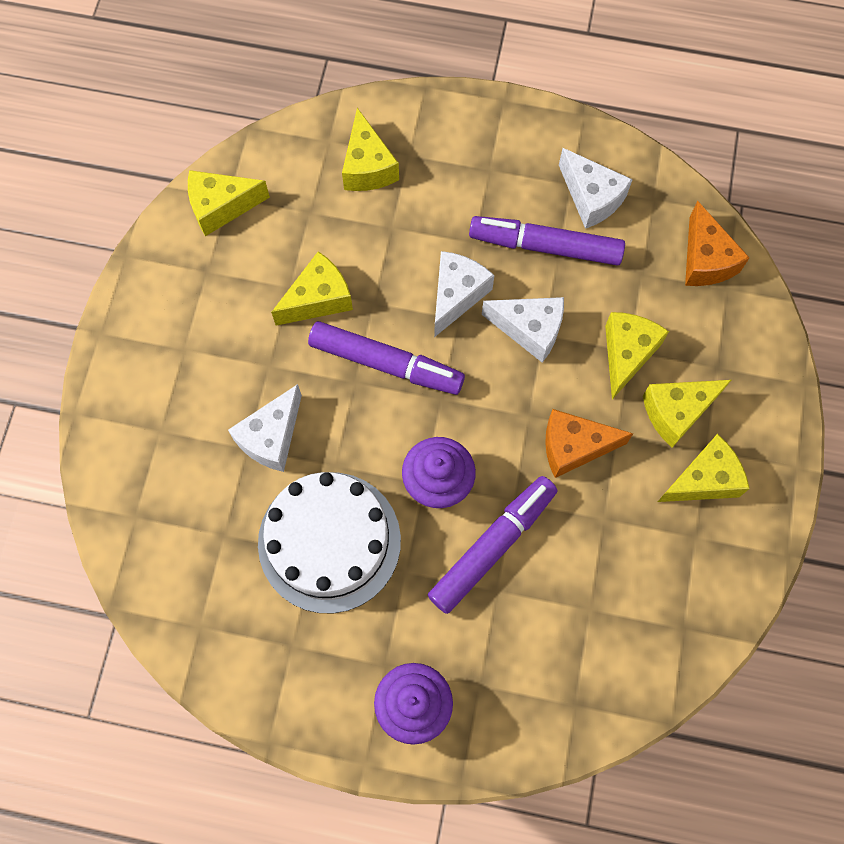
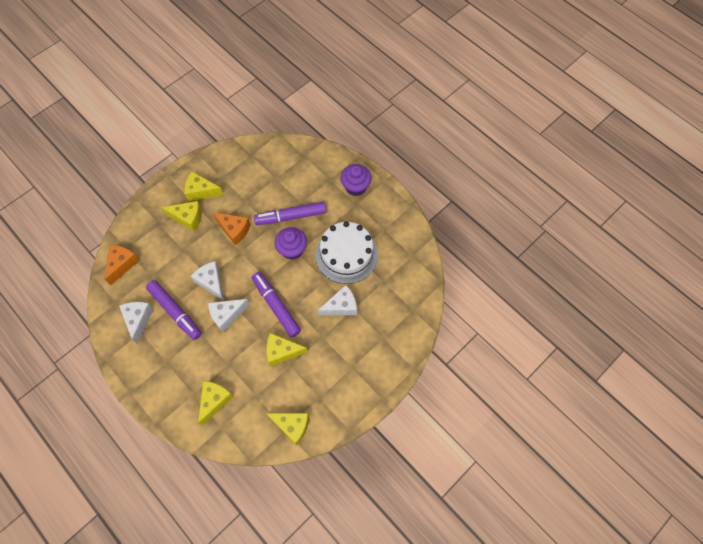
camera: 145 degrees left, 5 degrees down
(627, 354) = (185, 249): yellow cheese -> none

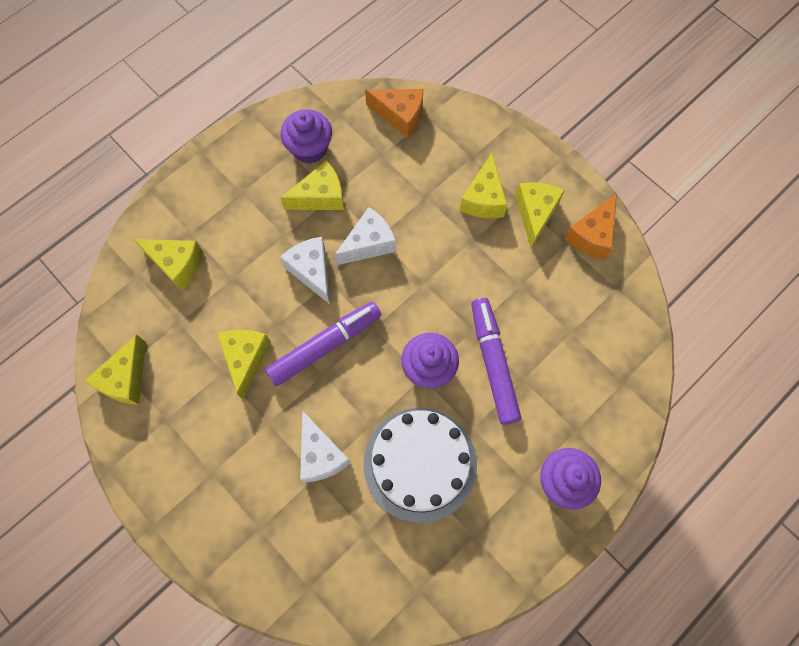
camera: 90 degrees right, 5 degrees up
(138, 320) = (309, 148): white cheese -> purple cupcake
(175, 312) = (320, 196): purple marker -> yellow cheese
(234, 230) = (463, 271): orange cheese -> orange cheese (592, 235)

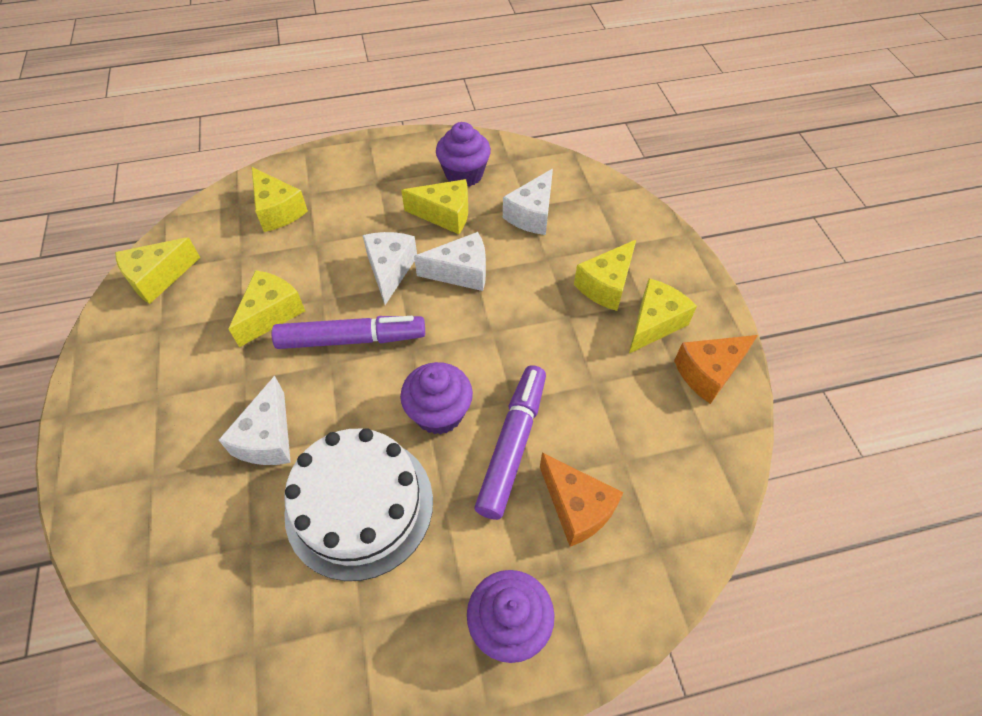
camera: 30 degrees right, 15 degrees down
(390, 161) = (532, 214): none -> white cheese
(400, 115) = (568, 183): orange cheese -> orange cheese (577, 507)

